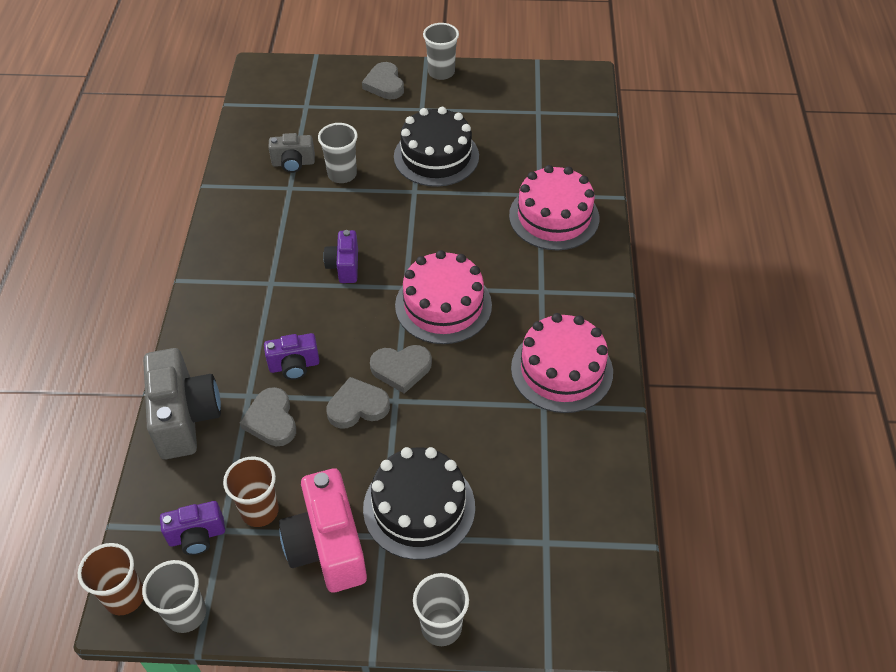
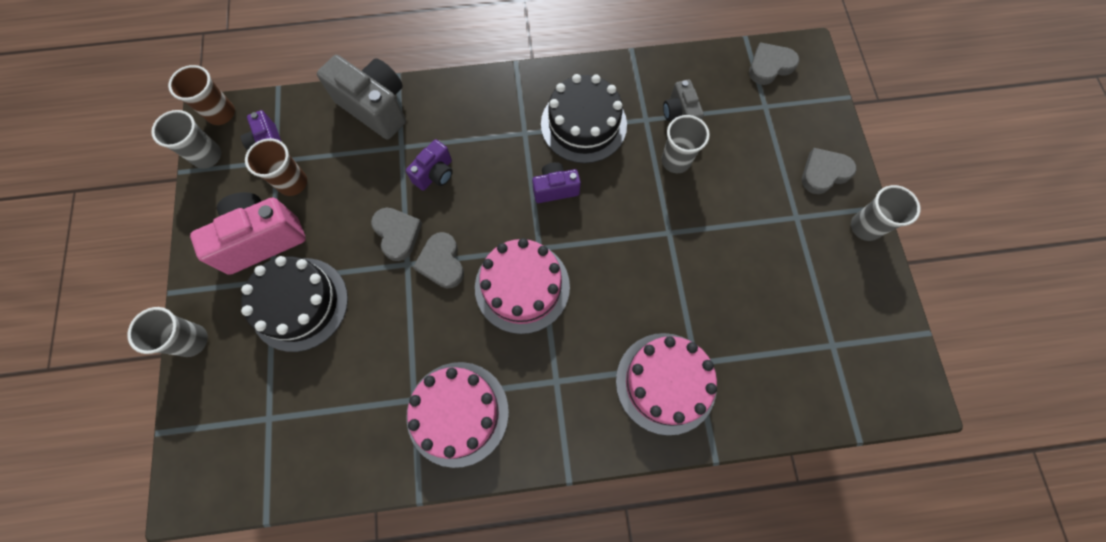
camera: 80 degrees right, 20 degrees up
(185, 417) = (375, 107): grey camera -> grey camera turned 120 degrees counterclockwise
(271, 420) = (377, 170): grey heart -> grey heart (770, 66)
(294, 366) = (435, 174): purple camera -> purple camera turned 120 degrees counterclockwise
(436, 156) = (726, 245): black cake -> black cake (583, 124)

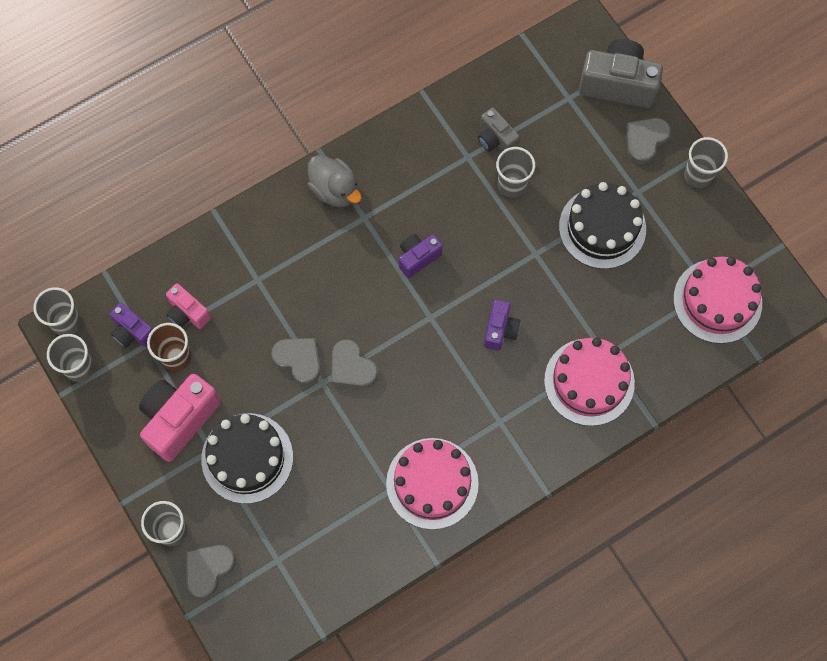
camera: 25 degrees left, 0 degrees up
(221, 113) = (66, 322): brown cup -> grey cup
(325, 149) = (187, 313): none -> pink camera
(375, 107) = (211, 253): grey camera -> grey camera (618, 84)
(435, 174) = (302, 291): purple camera -> purple camera (500, 330)
(511, 99) = (335, 190): none -> grey duck
(522, 287) = (432, 357): pink cake -> pink cake (717, 301)
(583, 124) = (413, 186): black cake -> black cake (602, 228)
(770, 66) = (556, 55): grey heart -> grey heart (208, 569)

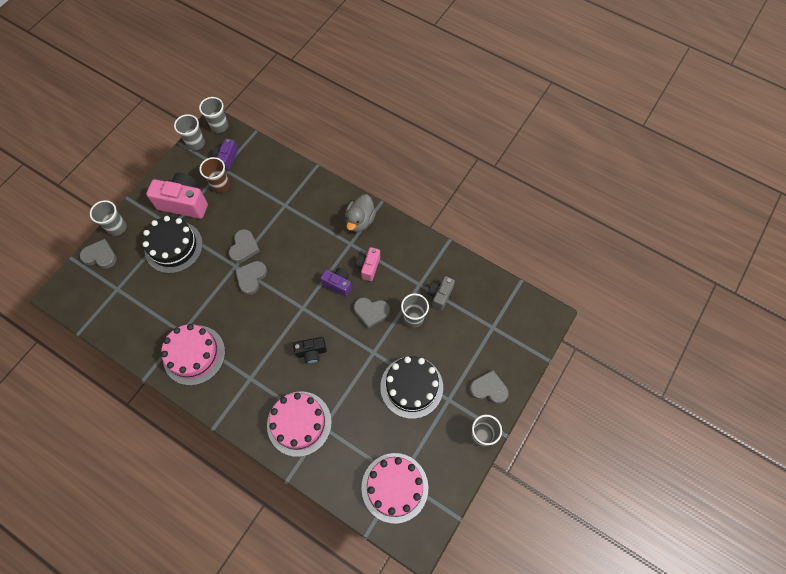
camera: 65 degrees right, 5 degrees down
(187, 313) = (249, 180): pink camera -> pink camera (368, 267)
(478, 233) = (371, 312): none -> grey heart
(500, 330) = (311, 352): purple camera -> black camera
(618, 84) = (520, 354): grey camera -> none

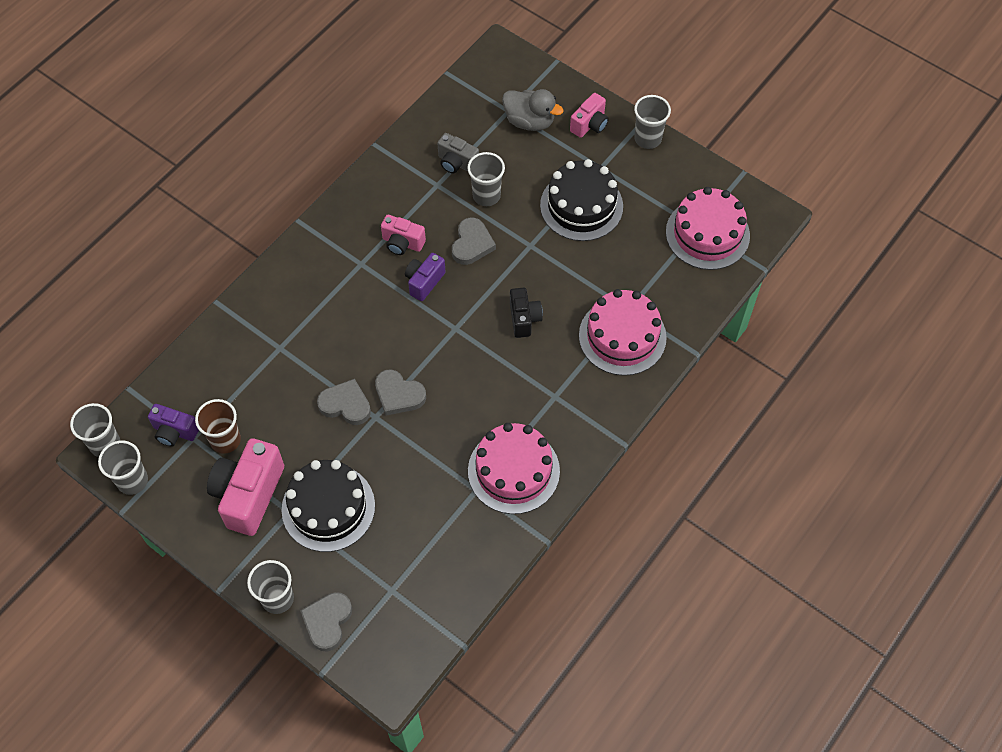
camera: 85 degrees left, 5 degrees down
(360, 220) = (325, 249): grey duck -> grey duck (529, 121)
(488, 389) = (589, 124): grey heart -> pink camera

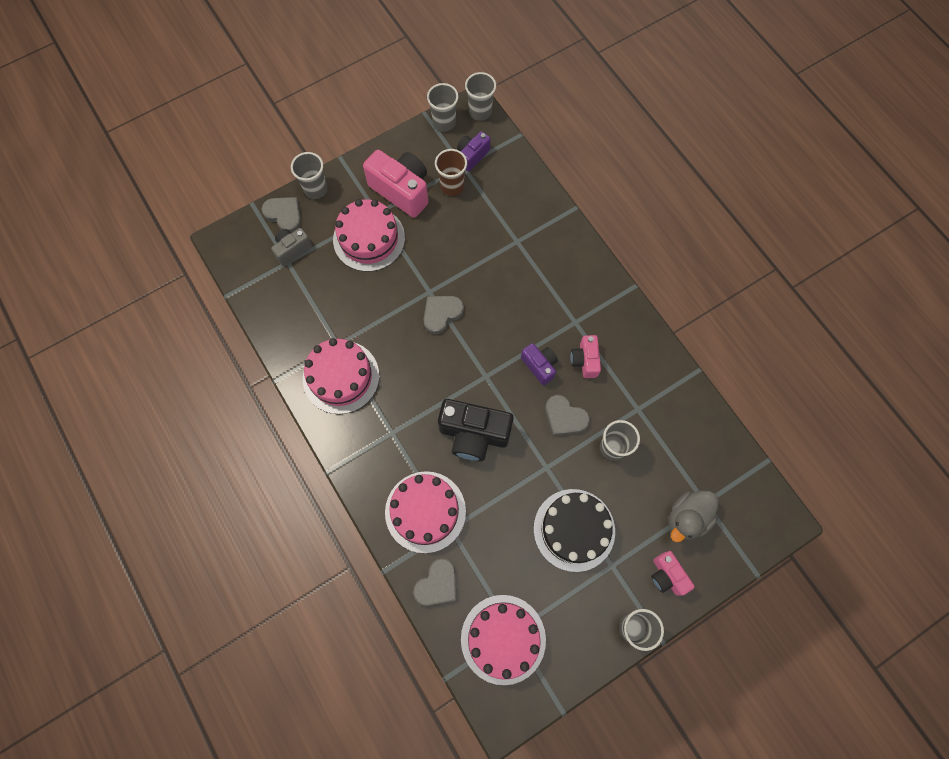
camera: 110 degrees right, 10 degrees up
(328, 507) = (369, 239): black cake -> pink cake
(345, 404) = (448, 274): grey heart -> grey heart (437, 584)
(402, 243) = (585, 360): pink camera -> pink camera turned 45 degrees counterclockwise
(456, 163) = (657, 434): grey camera -> grey camera (292, 250)
(524, 319) = (474, 434): black camera -> black camera, size x1.79

